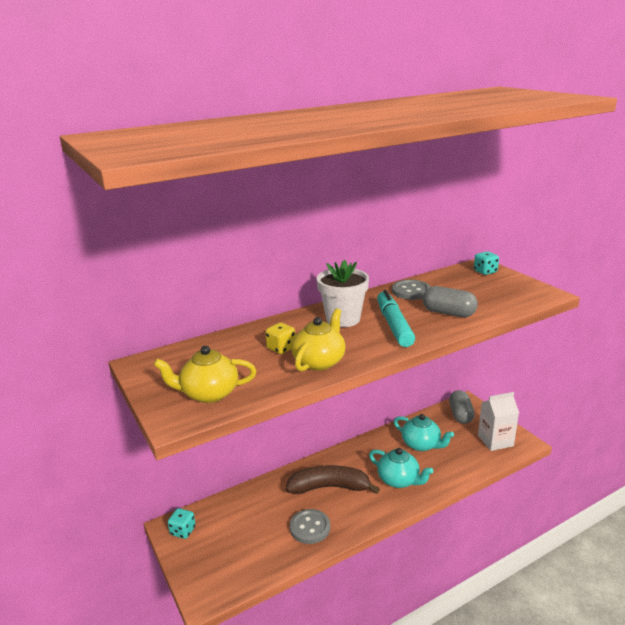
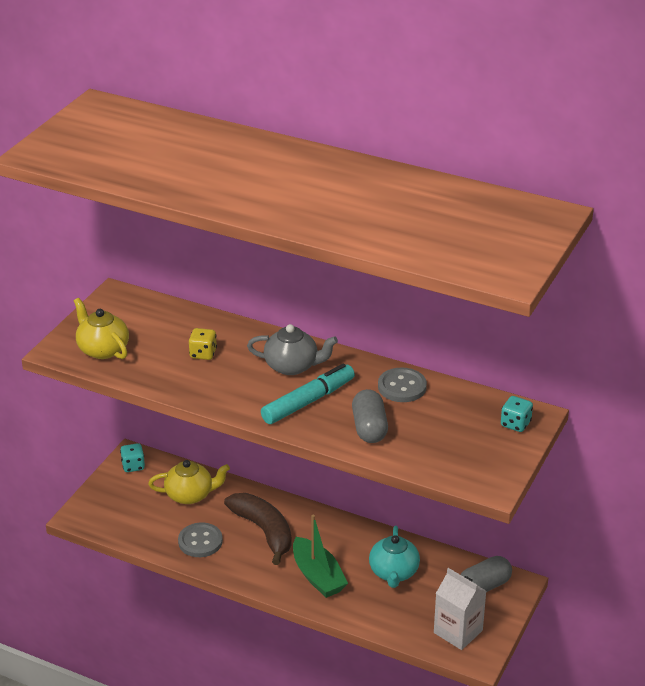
camera: 55 degrees right, 10 degrees up
(319, 361) = (198, 384): yellow teapot -> yellow teapot (190, 495)
(343, 319) = (292, 366): white flower pot -> grey teapot
(399, 480) = (318, 576): turquoise teapot -> green boat

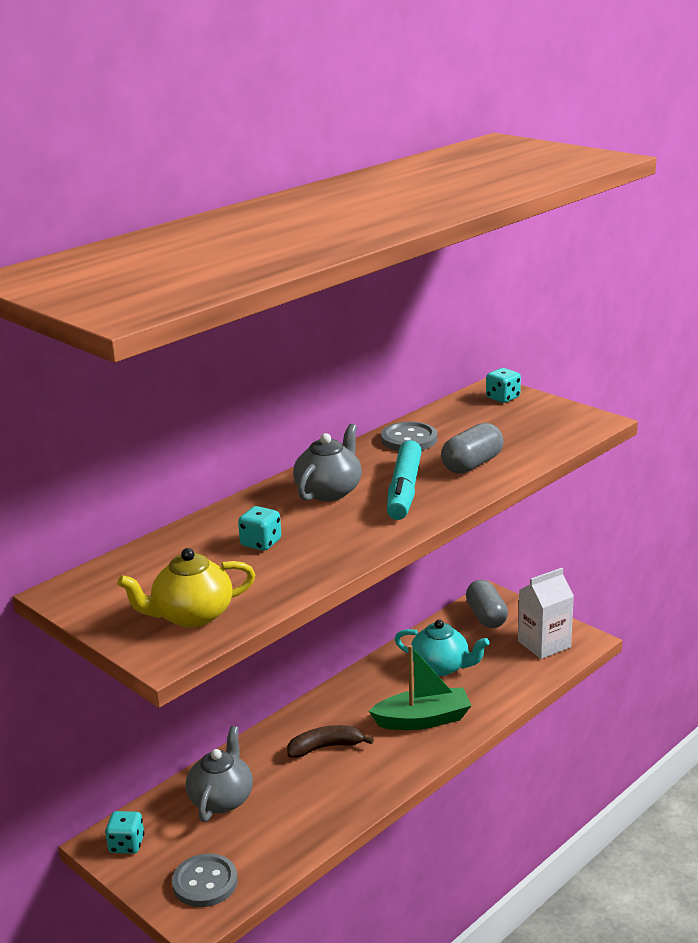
camera: 70 degrees left, 10 degrees down
(190, 495) = (221, 799): yellow teapot -> grey teapot
(200, 541) = (315, 804): grey button -> grey button (205, 882)
(203, 354) = (261, 543): yellow dice -> turquoise dice
(264, 531) = (325, 747): brown banana -> brown banana, size x0.63
(308, 401) = (404, 490): turquoise marker -> turquoise marker turned 150 degrees counterclockwise
(369, 428) = (472, 464): grey capsule -> grey capsule turned 60 degrees counterclockwise

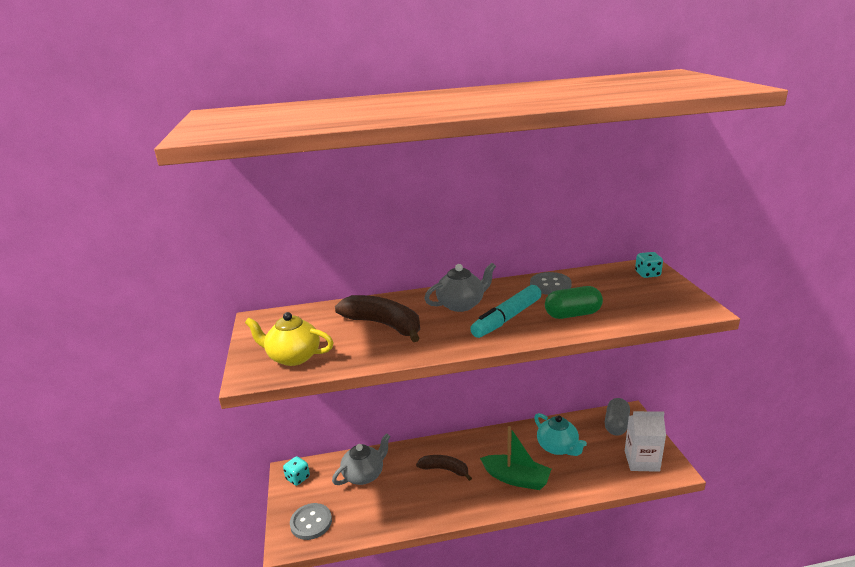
camera: 35 degrees right, 0 degrees up
(261, 543) = (384, 325): turquoise dice -> brown banana
(472, 464) = (572, 314): grey capsule -> green capsule

